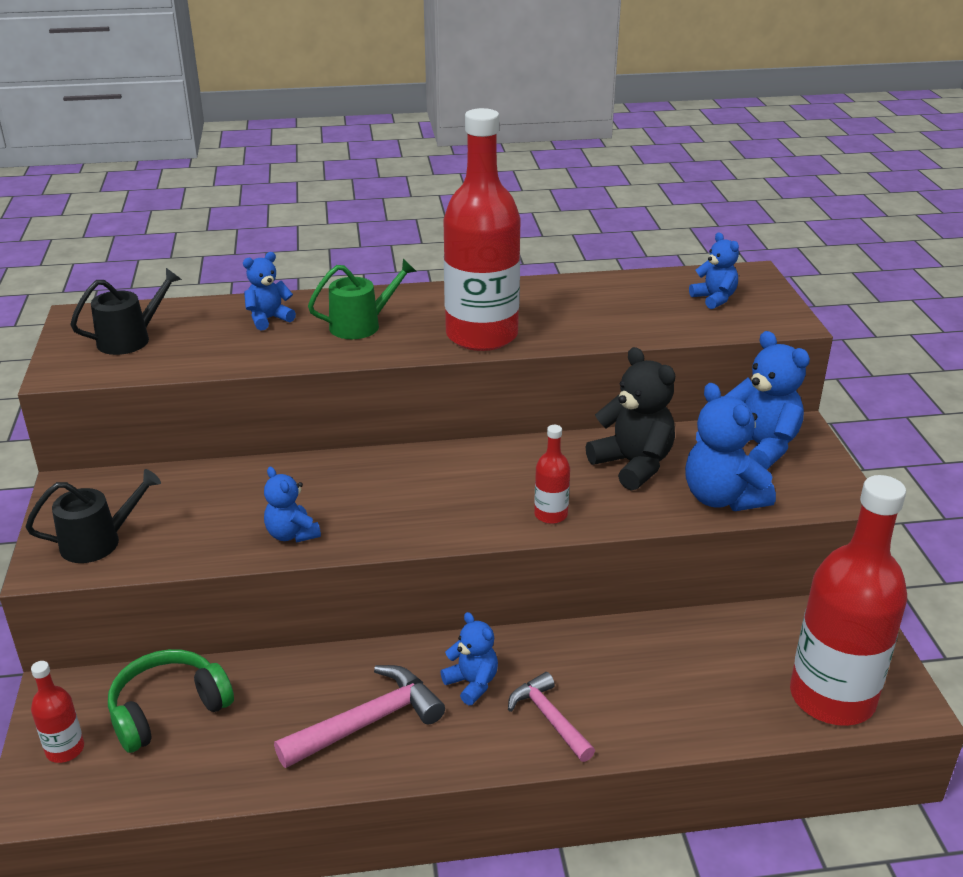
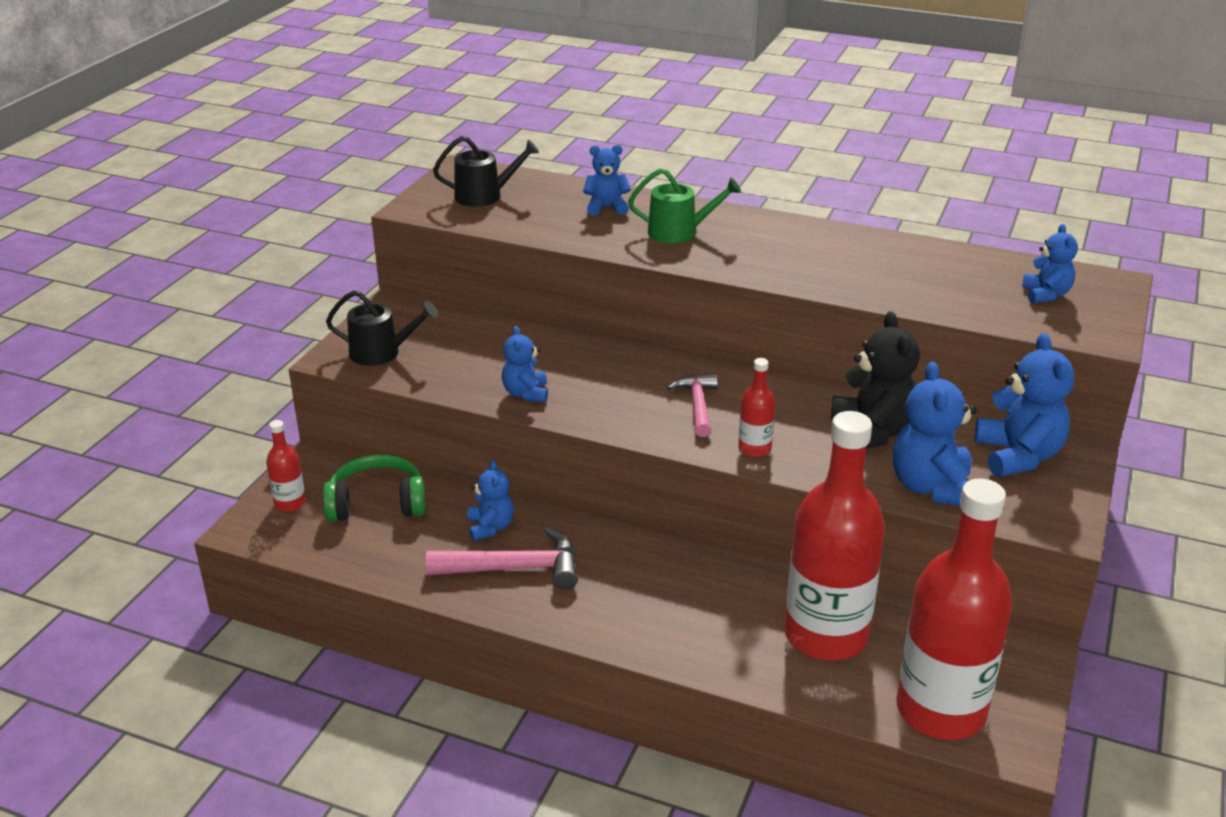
camera: 30 degrees right, 0 degrees up
(472, 683) = (620, 573): blue teddy bear -> blue teddy bear (490, 527)
(482, 335) = (777, 268): red bottle -> red bottle (826, 635)
(549, 718) = (662, 623): pink hammer -> pink hammer (697, 405)

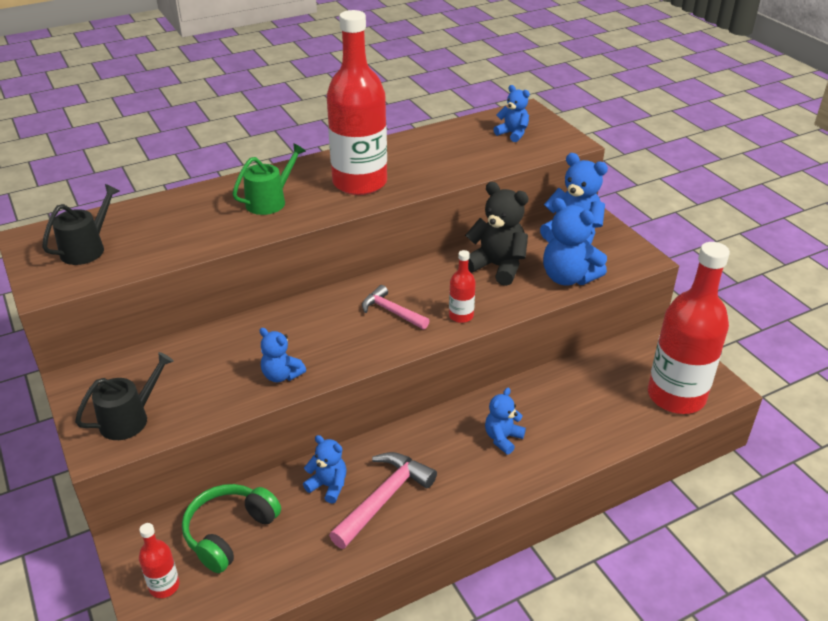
camera: 50 degrees left, 5 degrees up
(606, 207) = (193, 210): blue teddy bear -> blue teddy bear (503, 438)
(826, 635) = (582, 400): red bottle -> red bottle (359, 183)

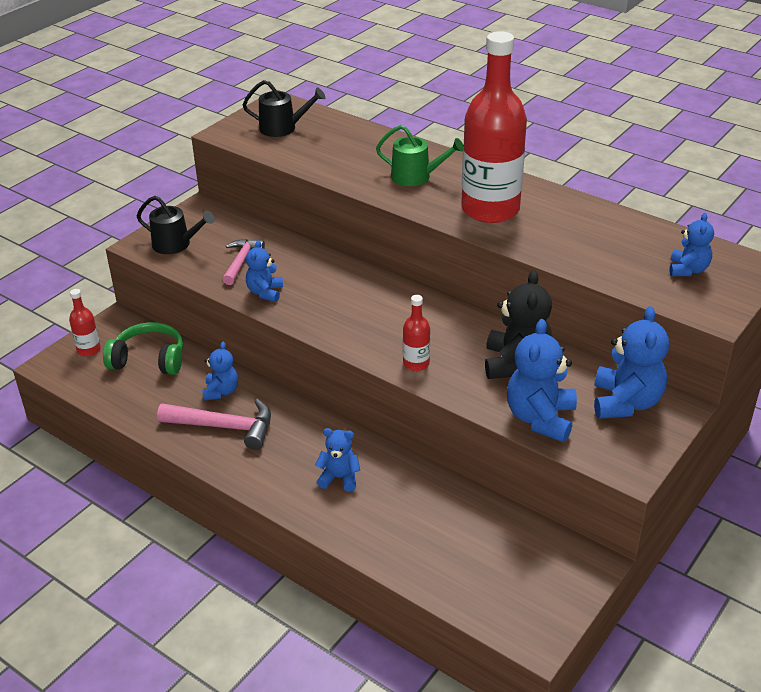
camera: 65 degrees right, 0 degrees up
(392, 312) = (390, 321): pink hammer -> pink hammer (241, 262)
(676, 396) = (492, 597): red bottle -> none

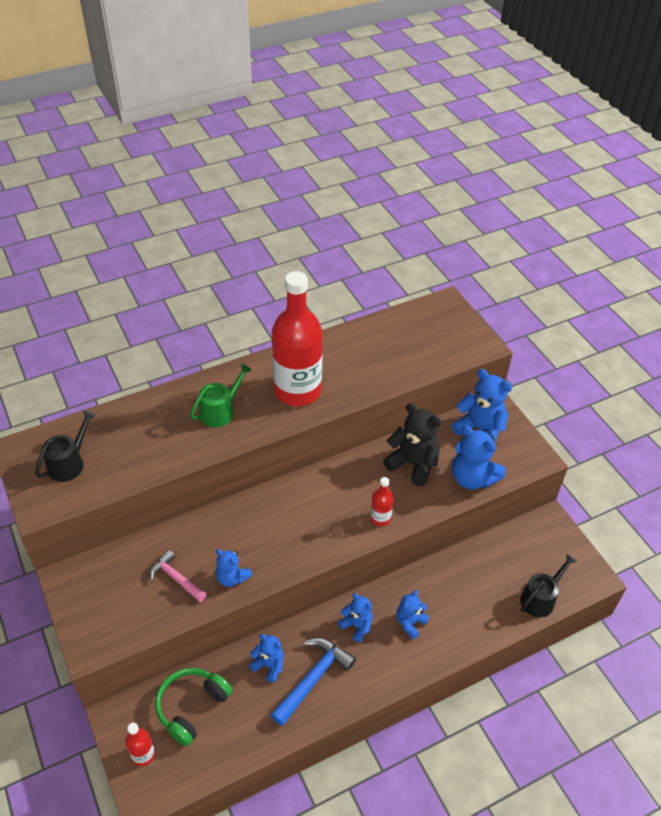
camera: 65 degrees left, 10 degrees up
(175, 244) = (111, 619): black watering can -> black watering can (540, 598)
(224, 427) = (313, 679): pink hammer -> blue hammer
(688, 270) = (432, 333): blue teddy bear -> blue teddy bear (357, 626)

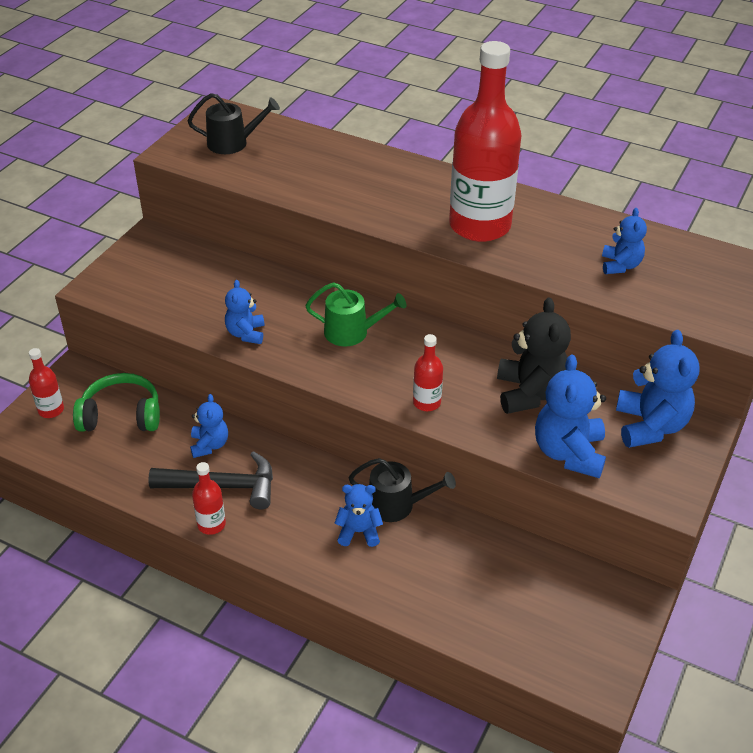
camera: 55 degrees right, 5 degrees down
(176, 578) = (211, 299): pink hammer -> none
(220, 411) = (392, 192): green watering can -> green watering can (352, 332)
(313, 679) = (222, 486): blue hammer -> black hammer
(342, 705) = (211, 524): none -> red bottle
(357, 626) = (314, 489): blue teddy bear -> blue teddy bear (620, 265)
(540, 598) = (508, 642): black watering can -> black watering can (396, 505)

